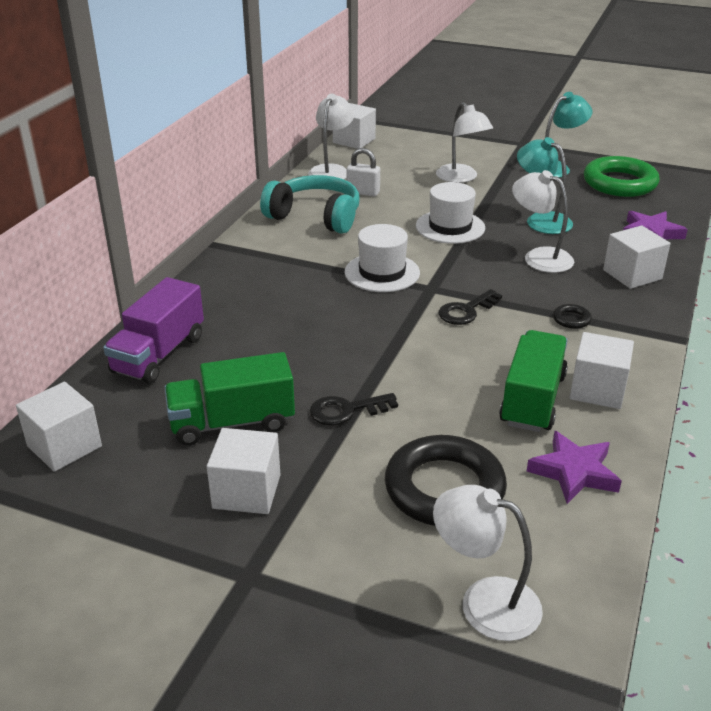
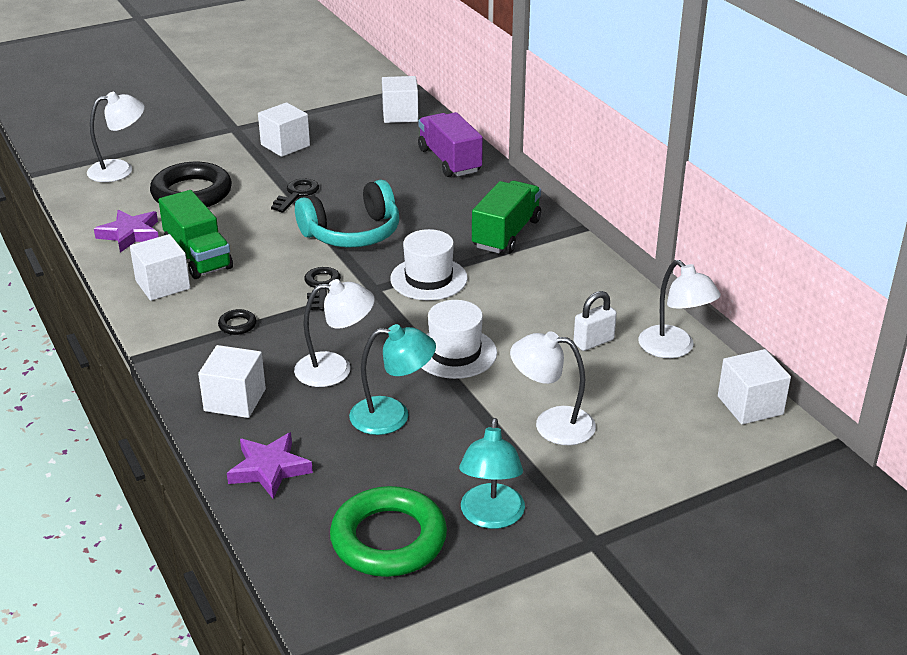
camera: 130 degrees right, 0 degrees up
(232, 423) = (345, 159): green truck -> green truck (506, 234)
(315, 217) = (572, 292): turquoise headphones -> turquoise headphones (352, 233)

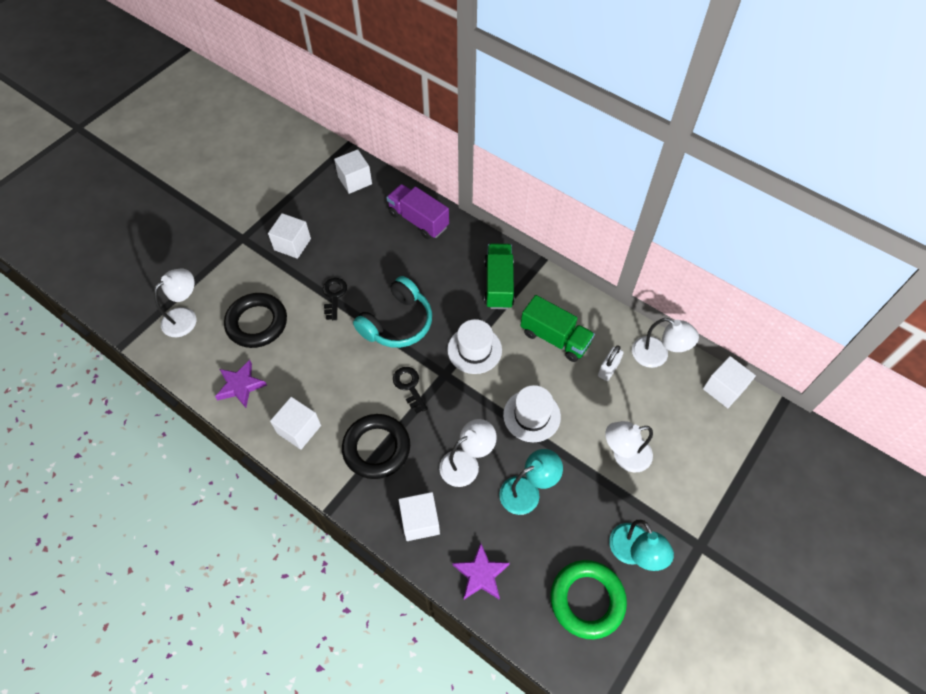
camera: 25 degrees left, 25 degrees up
(198, 256) = (305, 389): green truck -> green truck (555, 338)
(237, 325) = (376, 448): black ring -> black ring, size x2.48

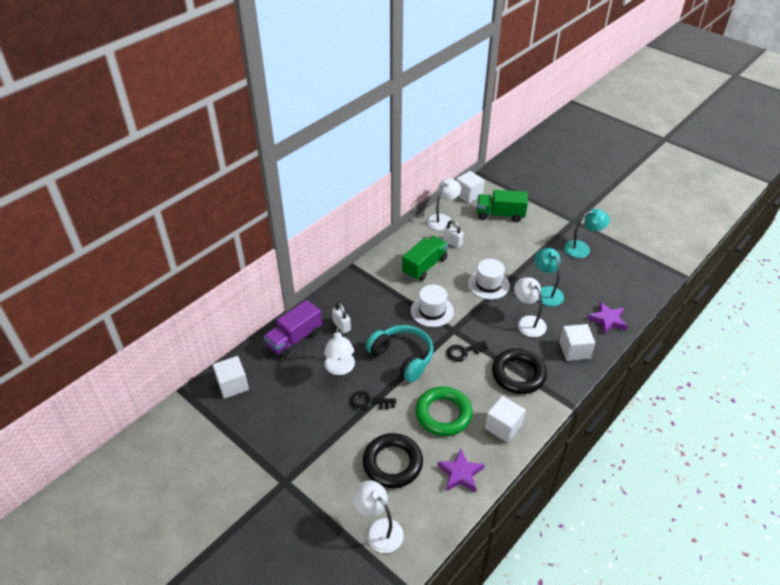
camera: 85 degrees left, 15 degrees down
(292, 244) = (302, 436): white cube -> none
(441, 260) = (341, 326): none -> white padlock
(499, 284) = (372, 292): green truck -> green truck (500, 215)
(587, 600) = (615, 272): green ring -> green ring (443, 414)
(624, 456) = (517, 244): white lamp -> white lamp (340, 369)

